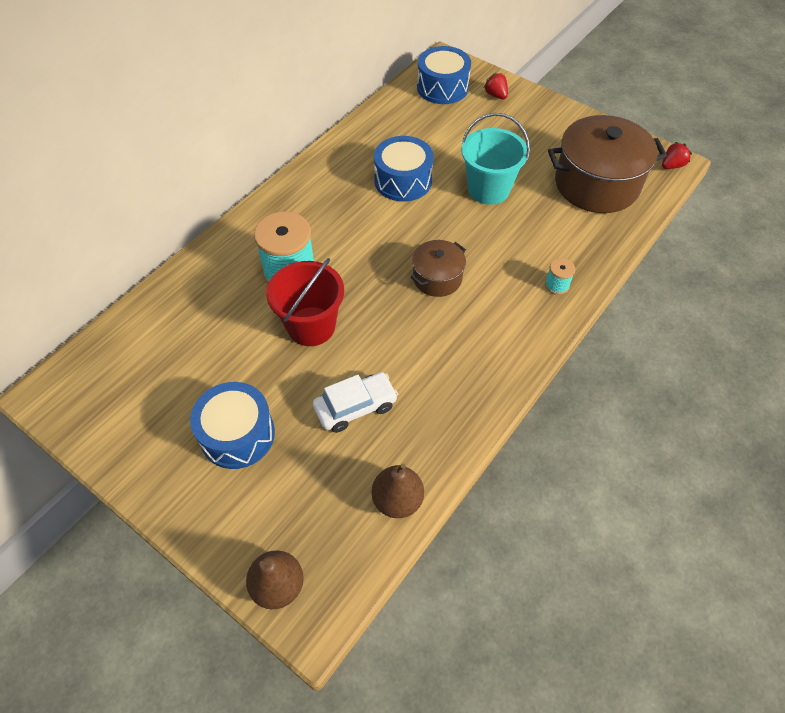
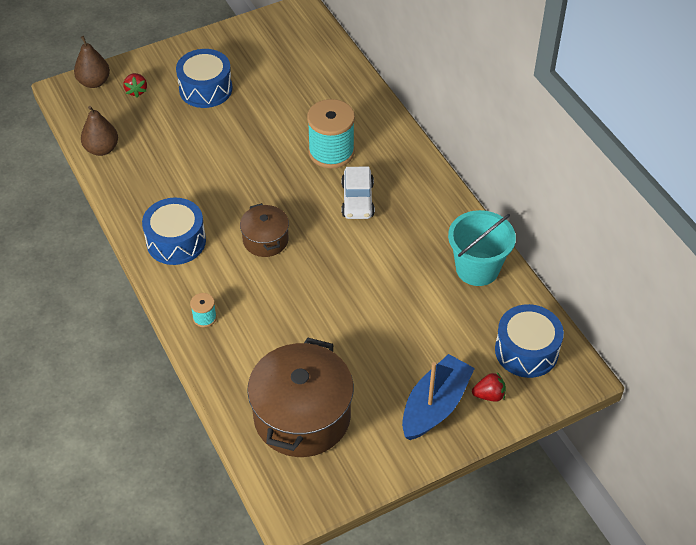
camera: 115 degrees right, 5 degrees down
(311, 326) = (269, 149): red bucket -> none
(356, 407) = (183, 151): white car -> white car (357, 200)
(403, 181) = (396, 261): blue drum -> blue drum (176, 241)
(488, 189) = (347, 321): turquoise bucket -> turquoise bucket (477, 269)
(527, 118) = (435, 405): none -> blue boat
(672, 165) = (287, 504): red strawberry -> red strawberry (136, 91)

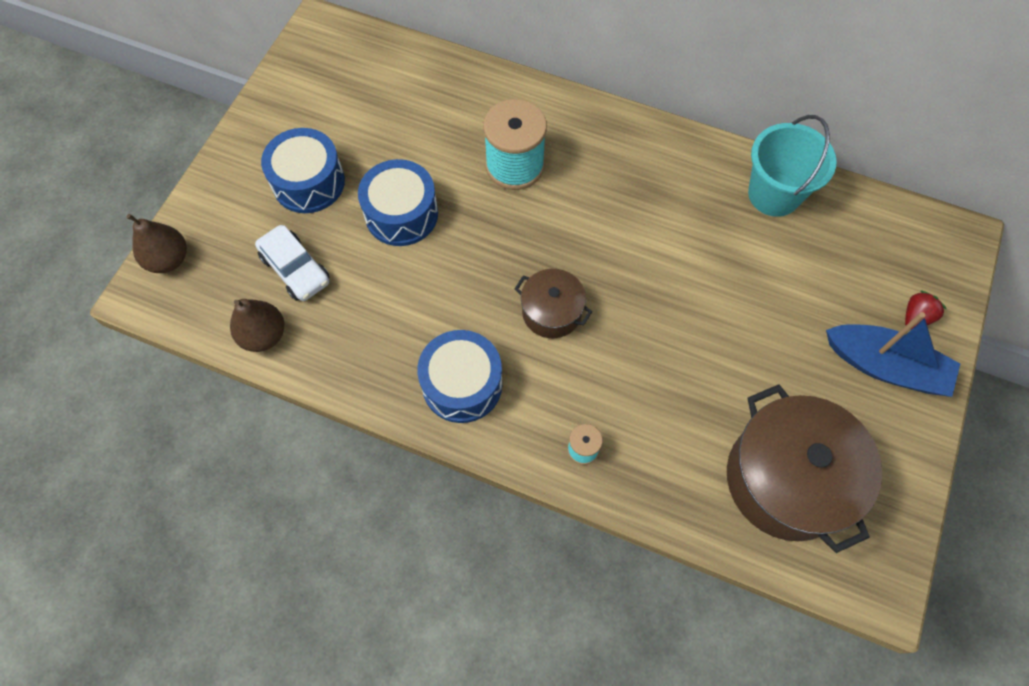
camera: 40 degrees left, 15 degrees up
(136, 91) = (231, 237): red strawberry -> none
(357, 200) = (594, 201): white car -> white car (296, 269)
(435, 405) = (885, 366): blue boat -> blue boat turned 120 degrees clockwise
(526, 351) = (898, 246): blue drum -> blue drum (401, 214)

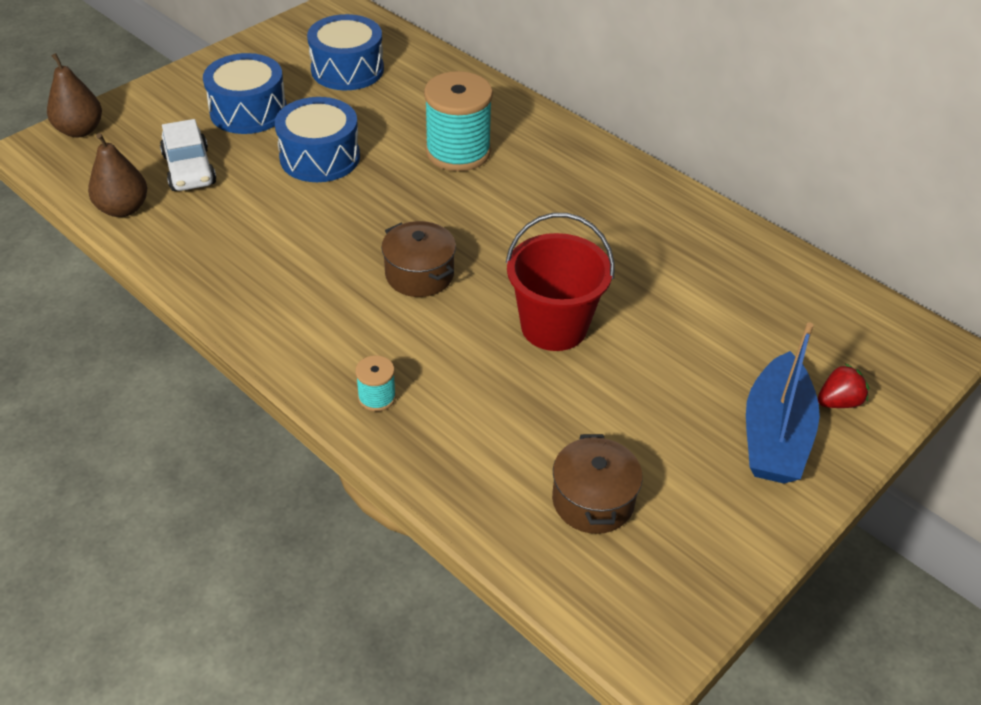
camera: 20 degrees right, 20 degrees down
(462, 384) = (287, 304): blue drum -> blue drum (347, 69)
(681, 325) = (554, 326): none -> red bucket
(774, 194) = (726, 248): turquoise bucket -> none
(786, 479) = (593, 500): brown pot -> brown pot, size x0.53
(885, 366) = (775, 435): blue boat -> blue boat turned 60 degrees clockwise

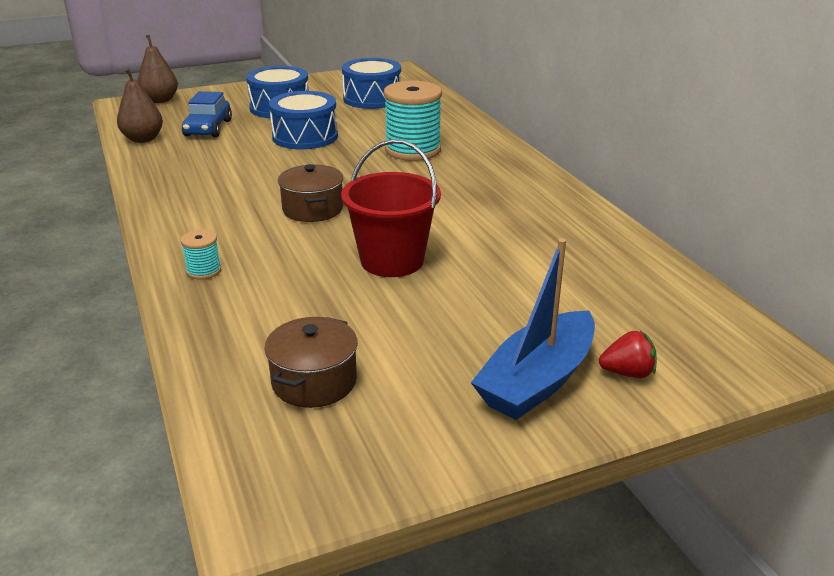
camera: 25 degrees right, 15 degrees down
(189, 169) = (208, 128): white car -> blue car

